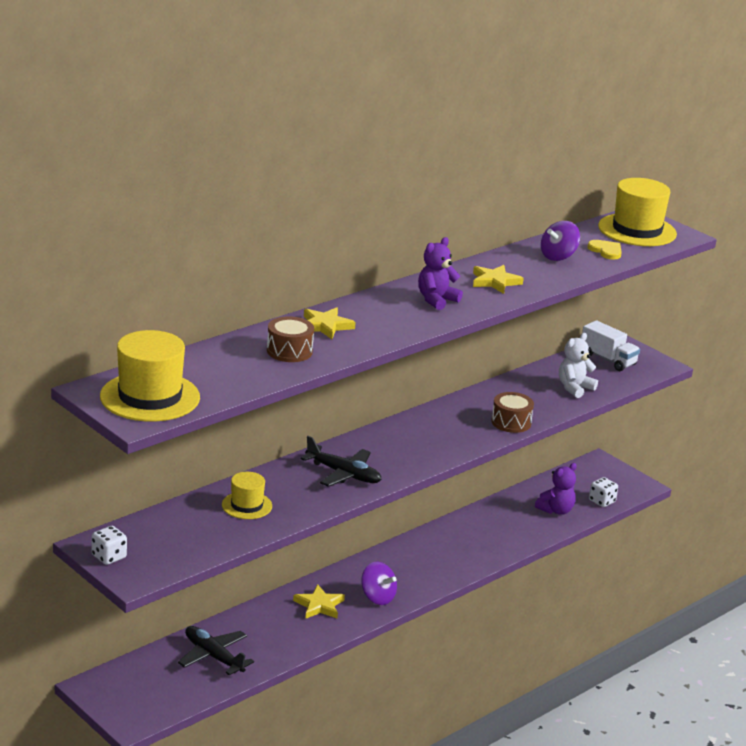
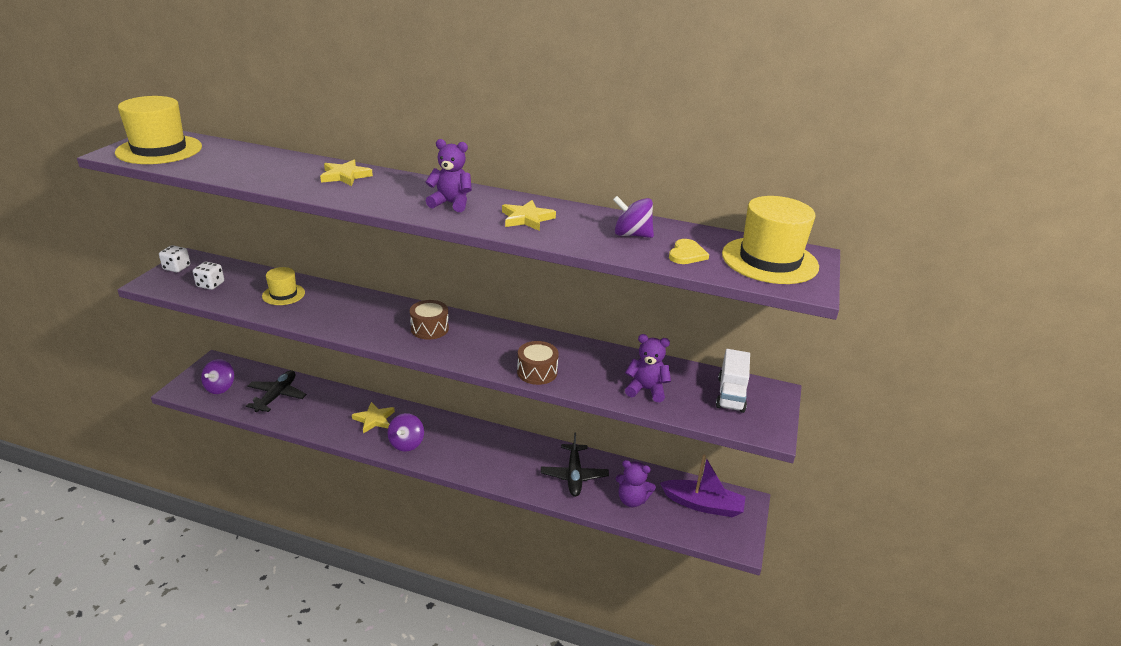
camera: 60 degrees right, 5 degrees up
(155, 692) = (220, 387): none -> purple spinning top
(289, 351) = (282, 173): brown drum -> brown drum (429, 328)
(343, 474) = (365, 318): black plane -> black plane (574, 475)
(574, 388) = (646, 390): white teddy bear -> purple teddy bear
(588, 481) = (703, 505): none -> purple boat
(602, 501) = (680, 525): white dice -> white dice (210, 285)

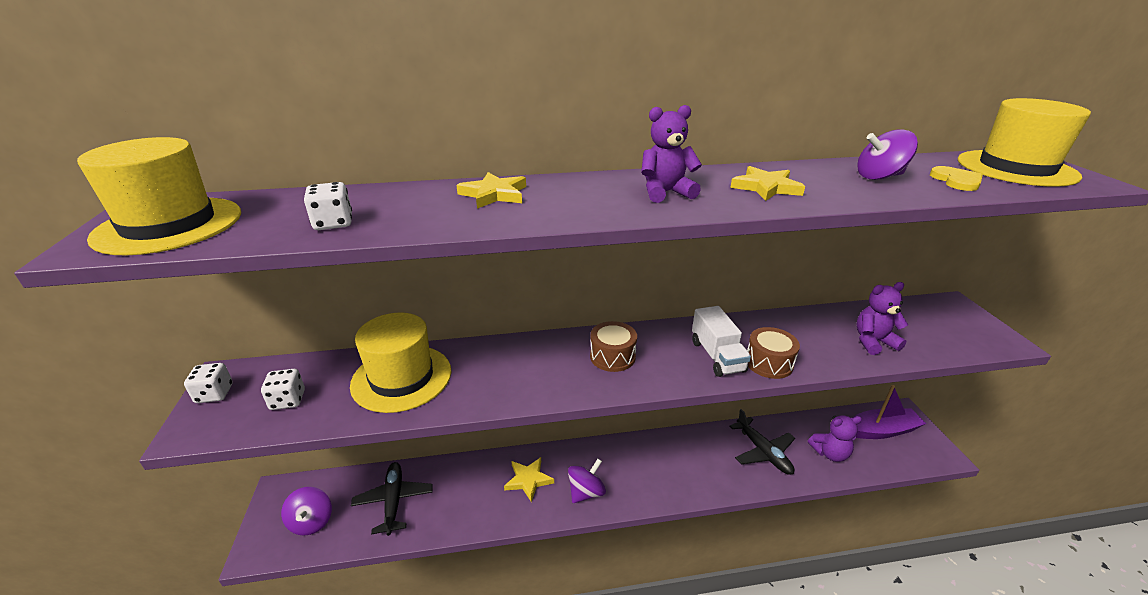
camera: 25 degrees left, 0 degrees up
(235, 170) = (333, 223): none -> white dice
(283, 294) = (401, 378): yellow hat -> yellow hat, size x1.78
(406, 443) = (586, 492): purple spinning top -> purple spinning top turned 120 degrees counterclockwise
(731, 394) = (932, 319): white truck -> white truck (717, 356)

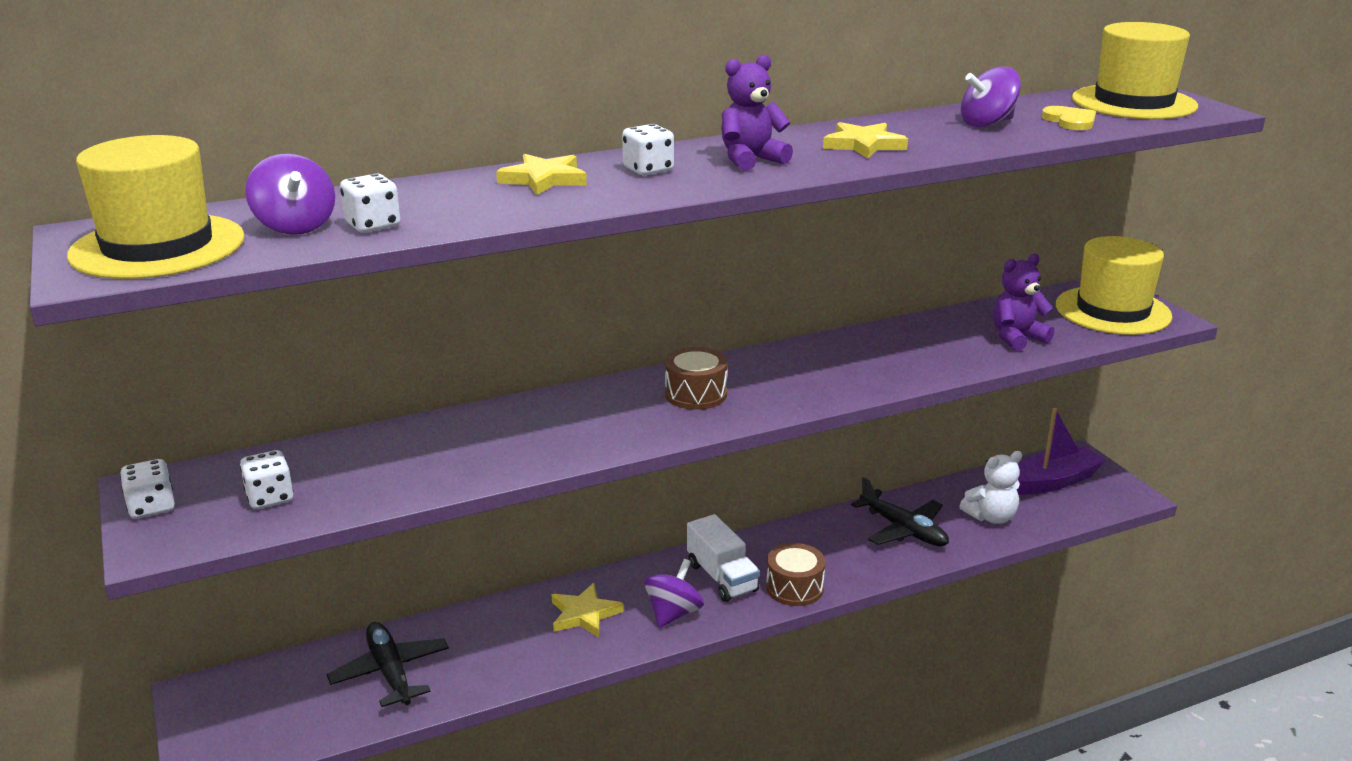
camera: 15 degrees left, 5 degrees down
(311, 522) = (273, 717): purple spinning top -> purple spinning top (295, 226)
(401, 378) = (418, 453): yellow hat -> yellow hat (1112, 311)
(579, 193) = (648, 170): none -> white dice
(717, 356) = (830, 376): white truck -> white truck (722, 577)
(768, 363) = (896, 375): brown drum -> brown drum (794, 588)
(830, 453) = (991, 517): purple teddy bear -> white teddy bear

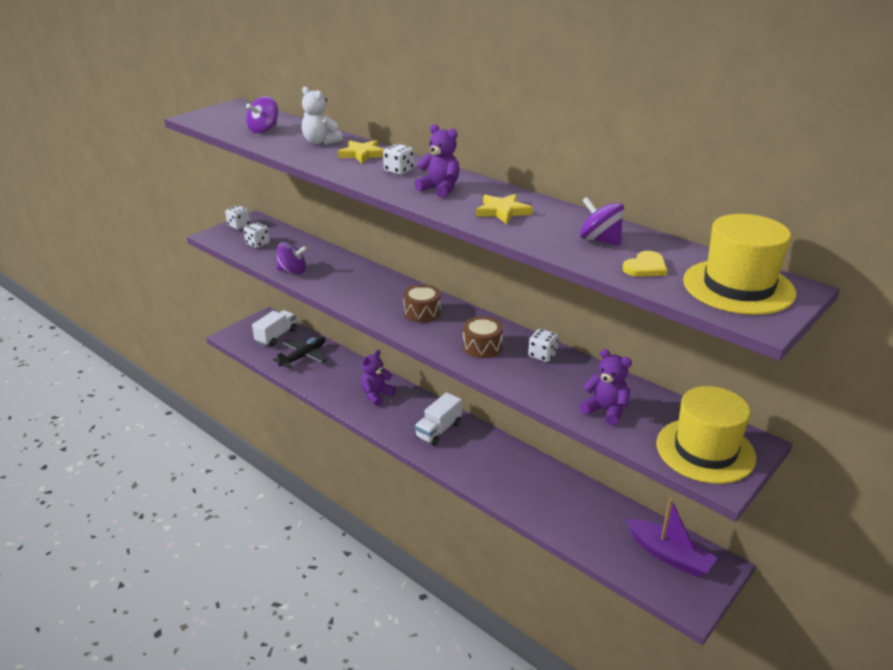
camera: 65 degrees right, 5 degrees up
(158, 246) = (228, 118): yellow hat -> none
(281, 694) = (276, 336): none -> white truck
(373, 225) = (274, 140): white dice -> white dice (542, 355)
(584, 614) = (376, 395): yellow star -> purple teddy bear
(673, 613) = (395, 422): purple spinning top -> purple spinning top (292, 271)
(794, 588) = (447, 459): brown drum -> brown drum (482, 346)
(903, 529) = (542, 491): black plane -> none
(991, 517) = (592, 530): white teddy bear -> white teddy bear (320, 142)

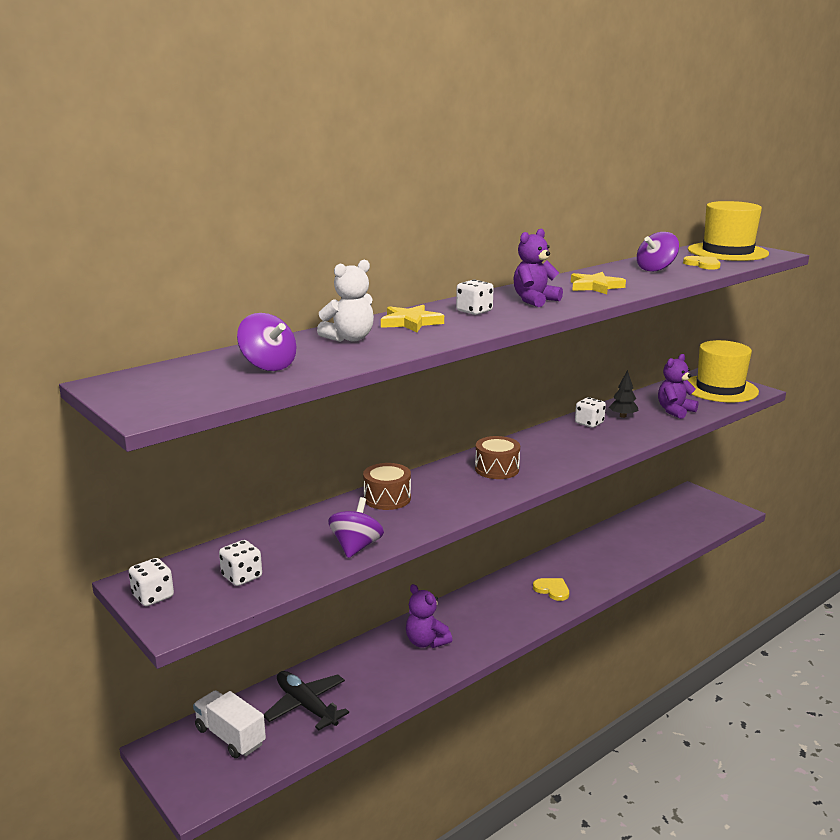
camera: 80 degrees left, 10 degrees down
(438, 430) = (507, 602): white truck -> none
(464, 455) = (552, 590): none -> yellow heart
(482, 346) = (572, 446): brown drum -> brown drum (387, 498)
(572, 375) = (623, 416): none -> black tree
(669, 555) = (684, 509): purple boat -> none

